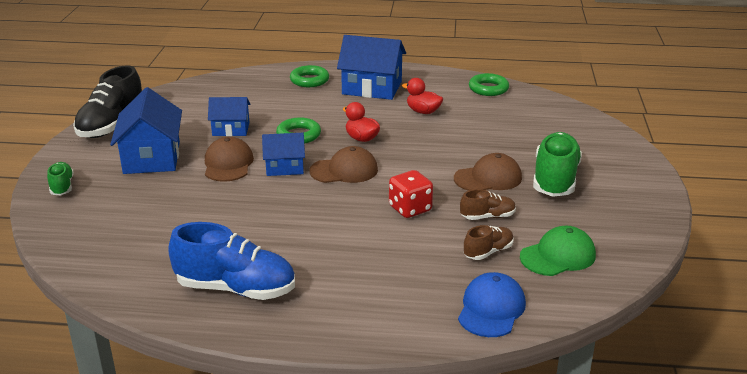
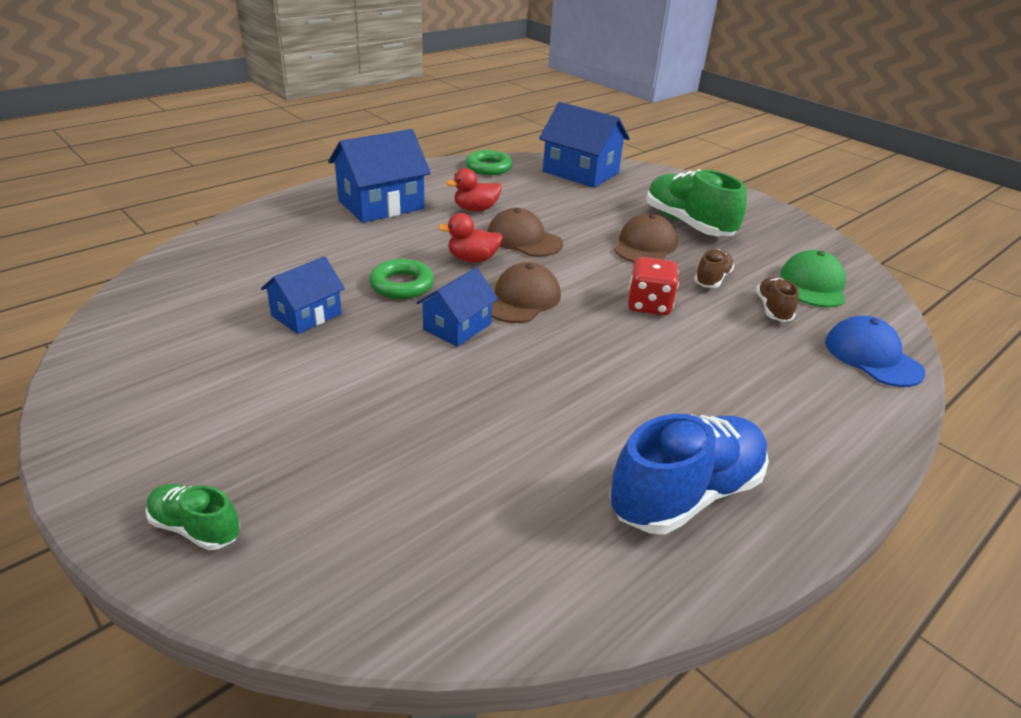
camera: 50 degrees left, 5 degrees up
(112, 125) = (108, 392): black shoe -> none
(152, 157) = (266, 403): blue house -> blue house (580, 172)
(228, 164) = (386, 357): brown cap -> brown cap (524, 239)
(309, 80) = (295, 221): green ring -> none

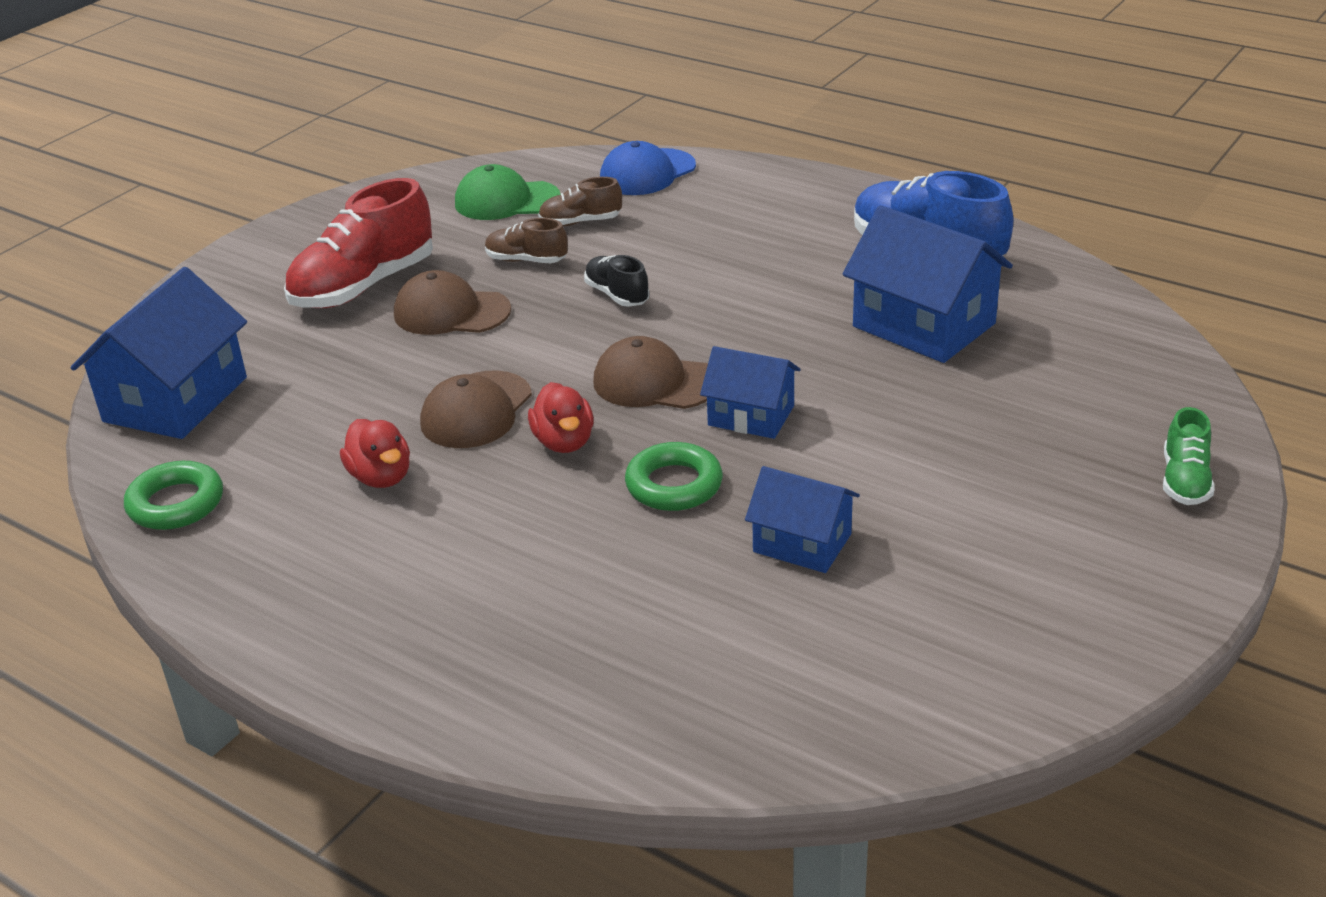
camera: 100 degrees left, 0 degrees up
(381, 205) = (401, 585): blue house -> blue house (924, 325)
(648, 305) = (617, 295): red dice -> black shoe
(688, 224) = (364, 286): green shoe -> red shoe

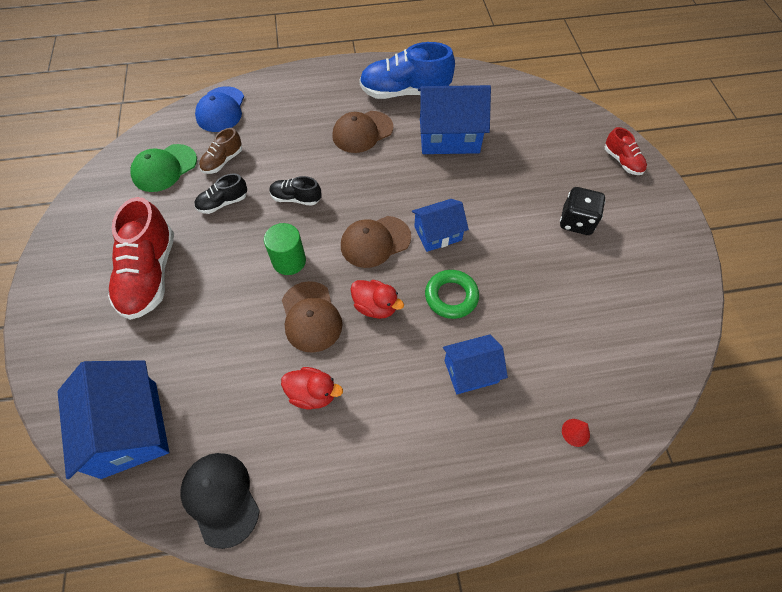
camera: 45 degrees left, 25 degrees up
(176, 503) = (221, 498): green ring -> black cap
(451, 312) = (222, 261): brown cap -> brown cap (362, 132)
(524, 348) = (289, 261): none -> green cylinder
(526, 260) = (223, 203): brown shoe -> black shoe
(636, 708) = (575, 432): none -> red cone
(802, 543) = (535, 291): blue house -> blue house (471, 371)
(986, 507) = (576, 222): none -> black dice
(1184, 481) = (622, 161): green shoe -> red shoe

